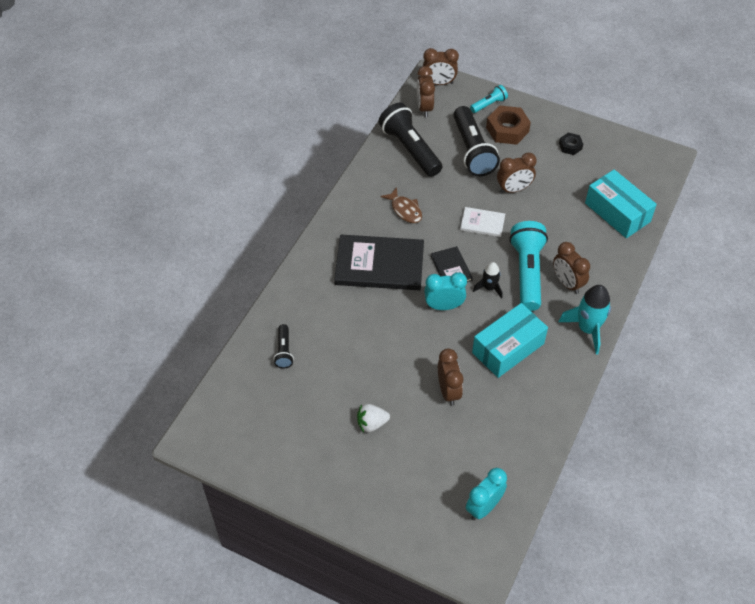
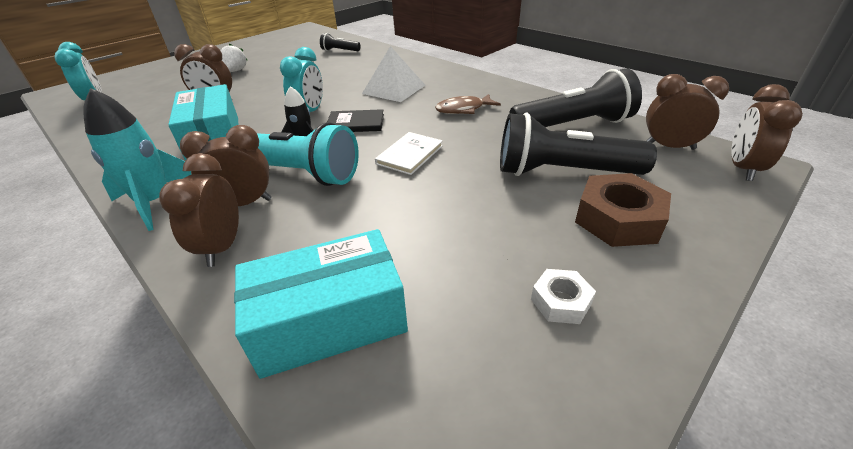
camera: 110 degrees right, 15 degrees down
(379, 265) = (394, 89): black book -> white pyramid
(489, 104) = (695, 212): turquoise flashlight -> none
(514, 189) = (461, 195): brown clock -> brown clock (222, 247)
(570, 146) = (560, 301): black nut -> white nut

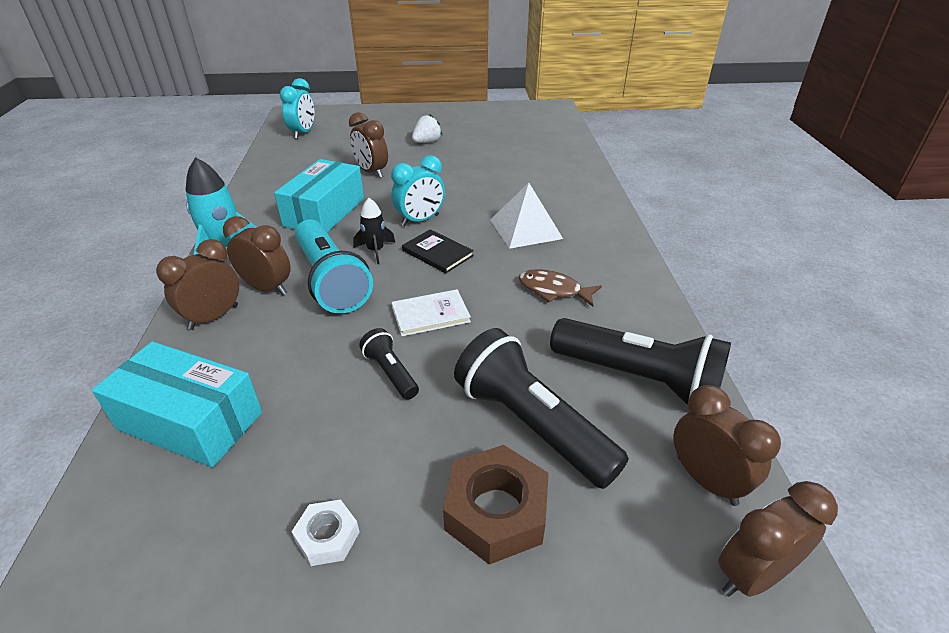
camera: 40 degrees right, 0 degrees up
(339, 51) = (545, 153): black flashlight -> black flashlight (390, 372)

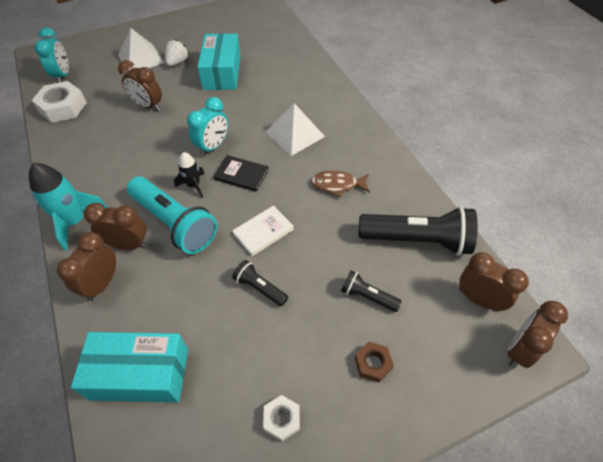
camera: 20 degrees left, 15 degrees up
(285, 157) = (63, 107): none -> white nut
(324, 212) = (132, 158): turquoise box -> turquoise box (222, 72)
(390, 133) = (141, 58): none -> white pyramid
(496, 511) = (373, 363): brown nut -> brown nut, size x0.55
(531, 424) = (367, 296): black flashlight -> black flashlight, size x0.49

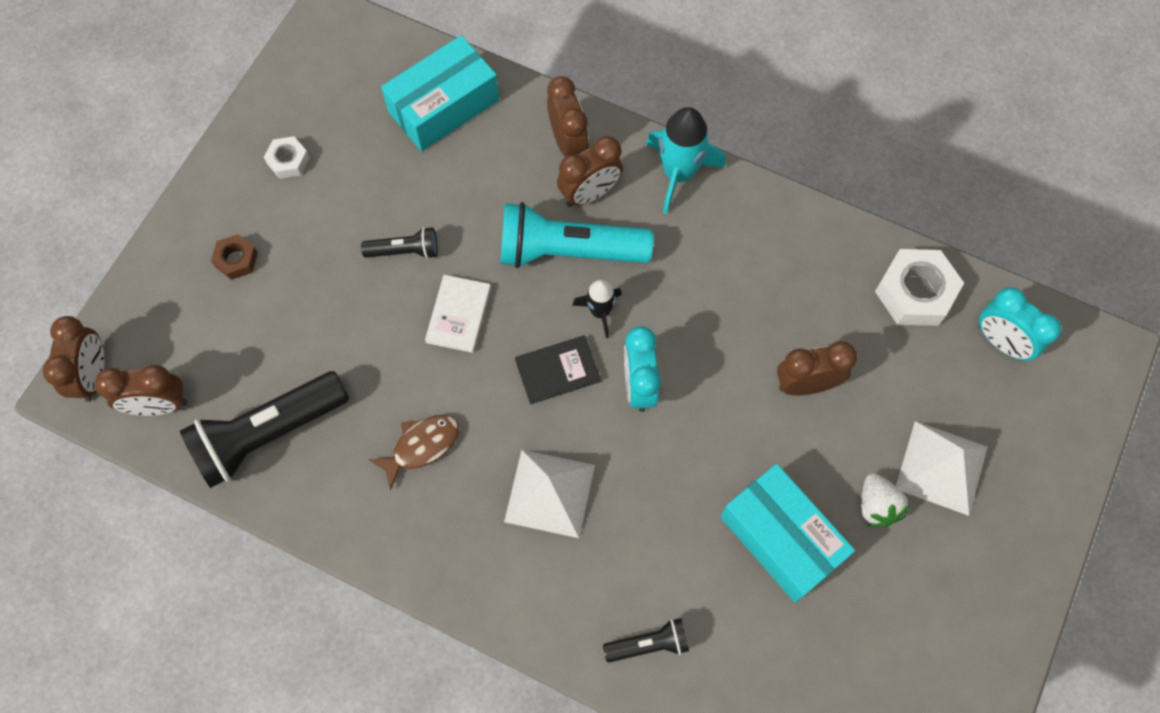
camera: 140 degrees right, 15 degrees up
(367, 296) = (284, 322): black flashlight -> black flashlight (649, 644)

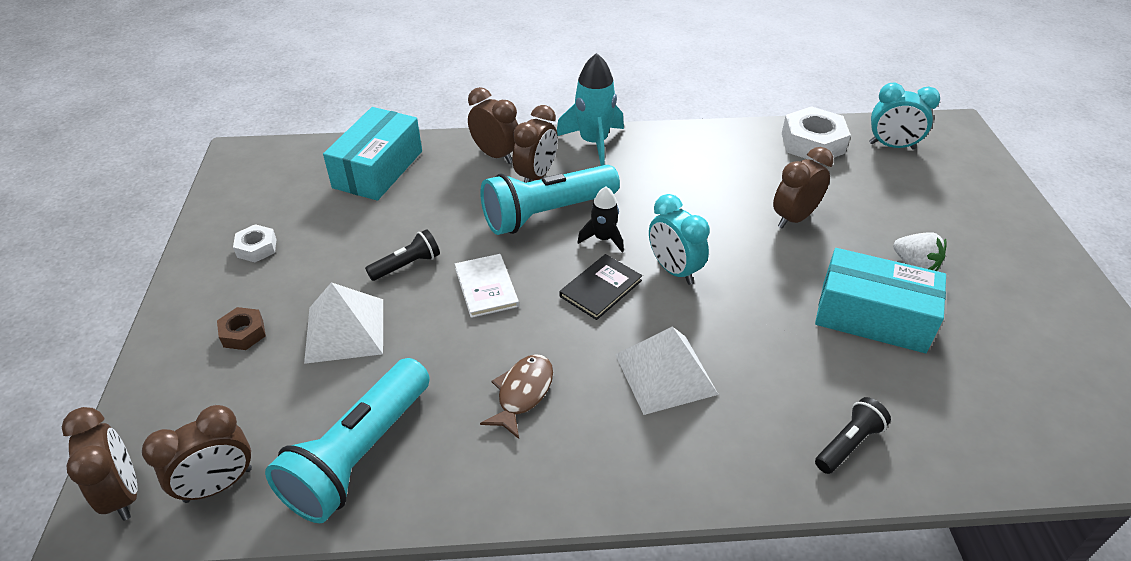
camera: 30 degrees left, 25 degrees down
(268, 434) = (359, 455): black flashlight -> turquoise flashlight
(941, 467) = (931, 224): white pyramid -> white pyramid (345, 330)

